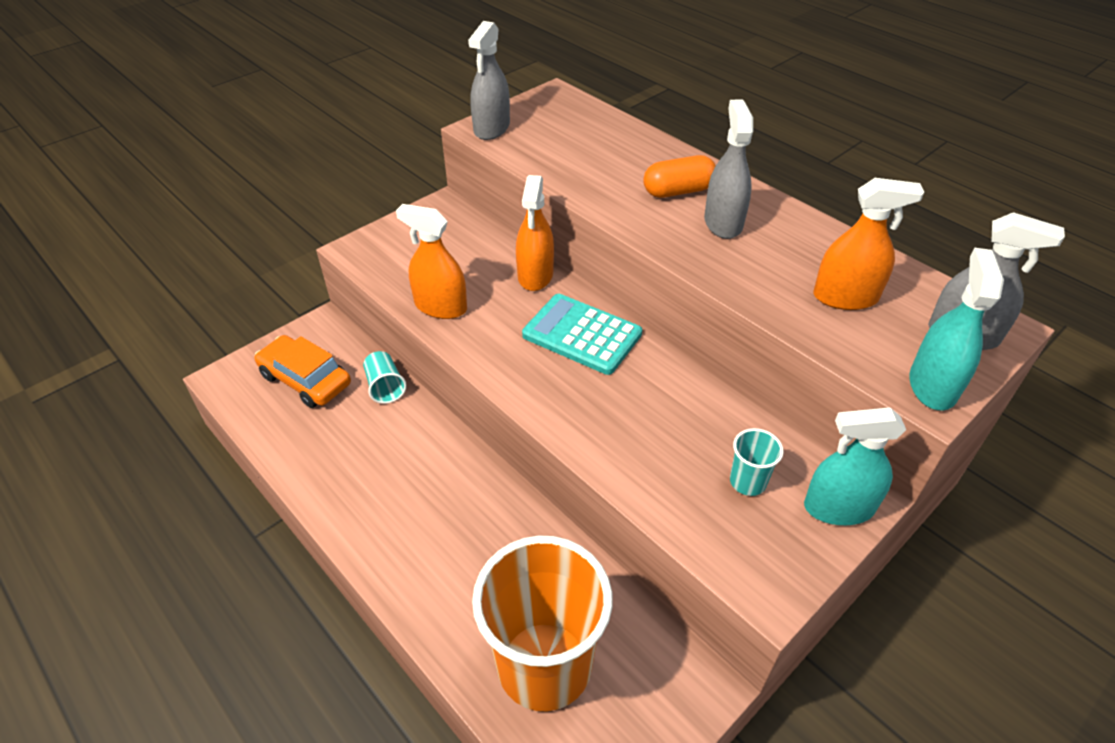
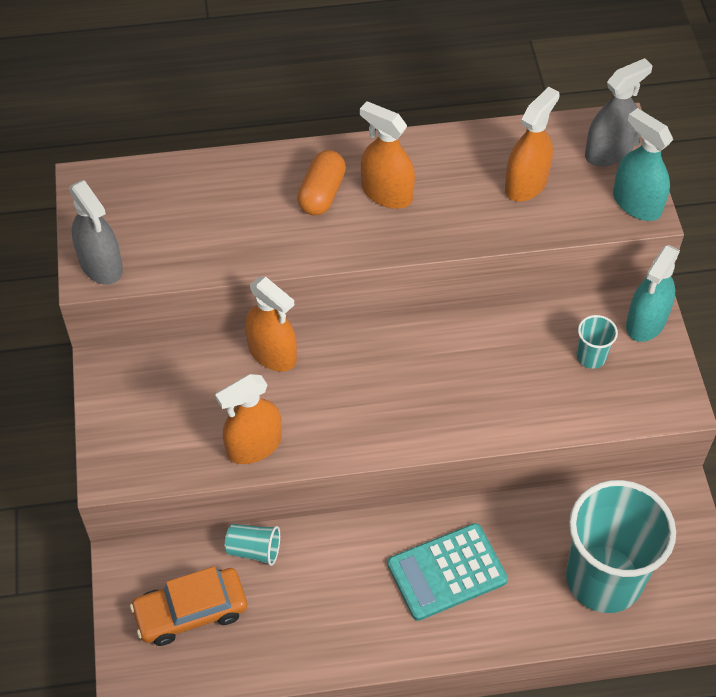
camera: 55 degrees left, 10 degrees up
(544, 665) = (603, 579): orange cup -> turquoise cup
(582, 334) = (373, 364): turquoise calculator -> turquoise calculator (447, 572)
(723, 223) = (387, 193): grey spray bottle -> orange spray bottle

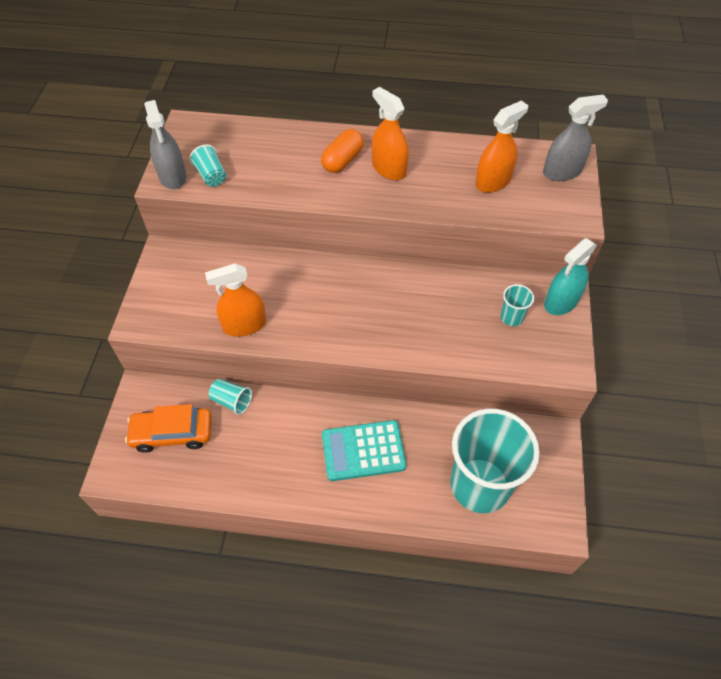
camera: 15 degrees right, 0 degrees up
(154, 253) = (211, 176): none -> turquoise cup
(272, 353) = (281, 266): orange spray bottle -> none
(636, 203) = (573, 210): turquoise spray bottle -> none

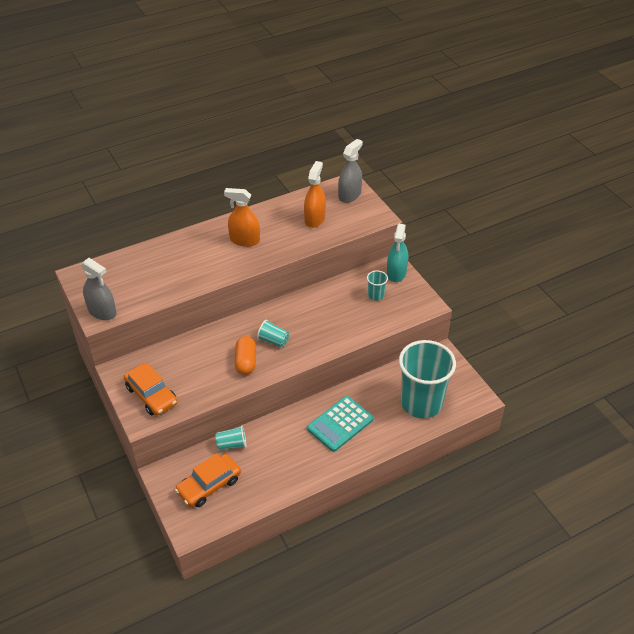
camera: 35 degrees left, 10 degrees down
(171, 298) = (151, 395): none -> orange car
(211, 176) = (130, 298): turquoise cup -> turquoise cup (273, 340)
(244, 325) = (217, 384): orange spray bottle -> none
(342, 160) = (210, 248): orange capsule -> orange capsule (246, 361)

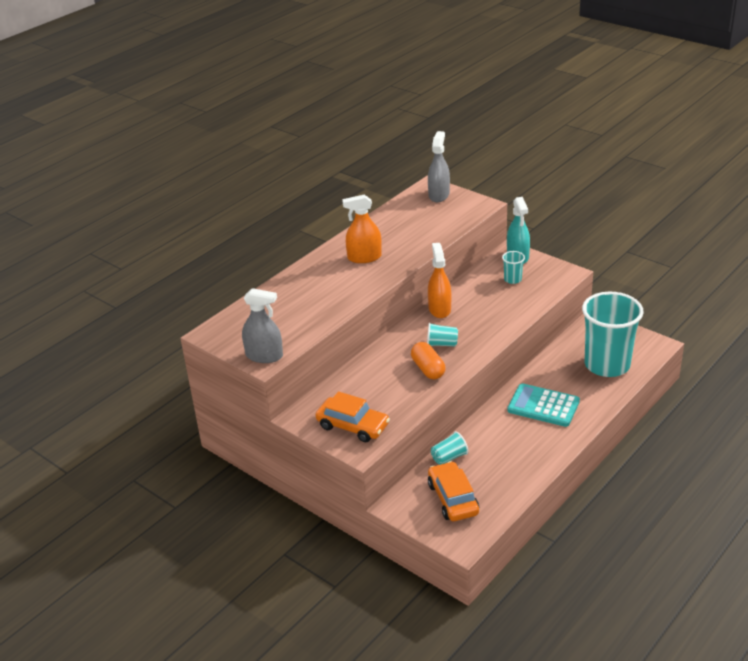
camera: 20 degrees left, 10 degrees down
(209, 485) = (453, 499): orange car -> orange car turned 135 degrees clockwise
(314, 219) = (420, 222): orange spray bottle -> orange spray bottle (439, 309)
(340, 424) = (543, 406): turquoise calculator -> turquoise calculator turned 90 degrees clockwise

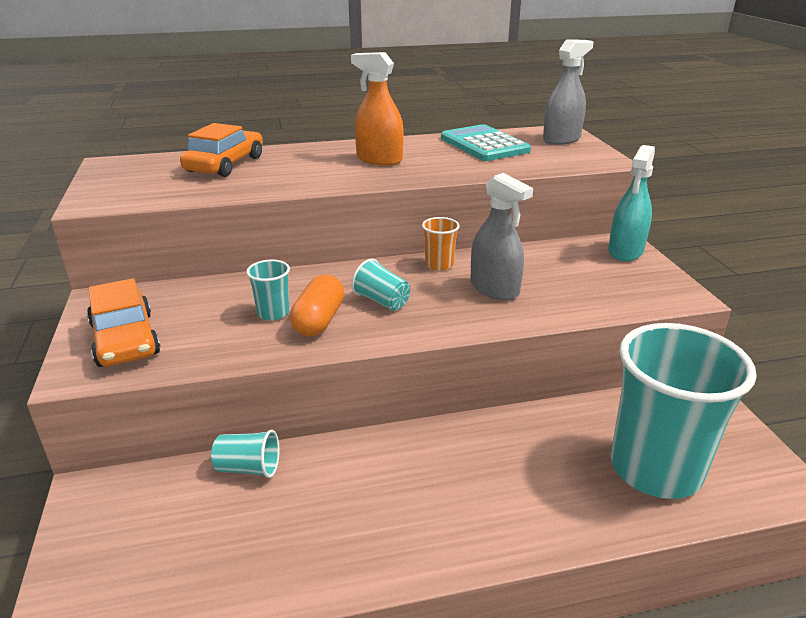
camera: 35 degrees right, 5 degrees down
(264, 356) = (104, 198): grey spray bottle -> grey spray bottle (494, 289)
(439, 309) = (439, 264): orange spray bottle -> orange cup
(453, 499) = (161, 535): orange car -> orange car (225, 164)
(512, 279) = (584, 272): turquoise cup -> turquoise cup (273, 313)
(543, 406) = (475, 474): turquoise calculator -> turquoise calculator (484, 145)

